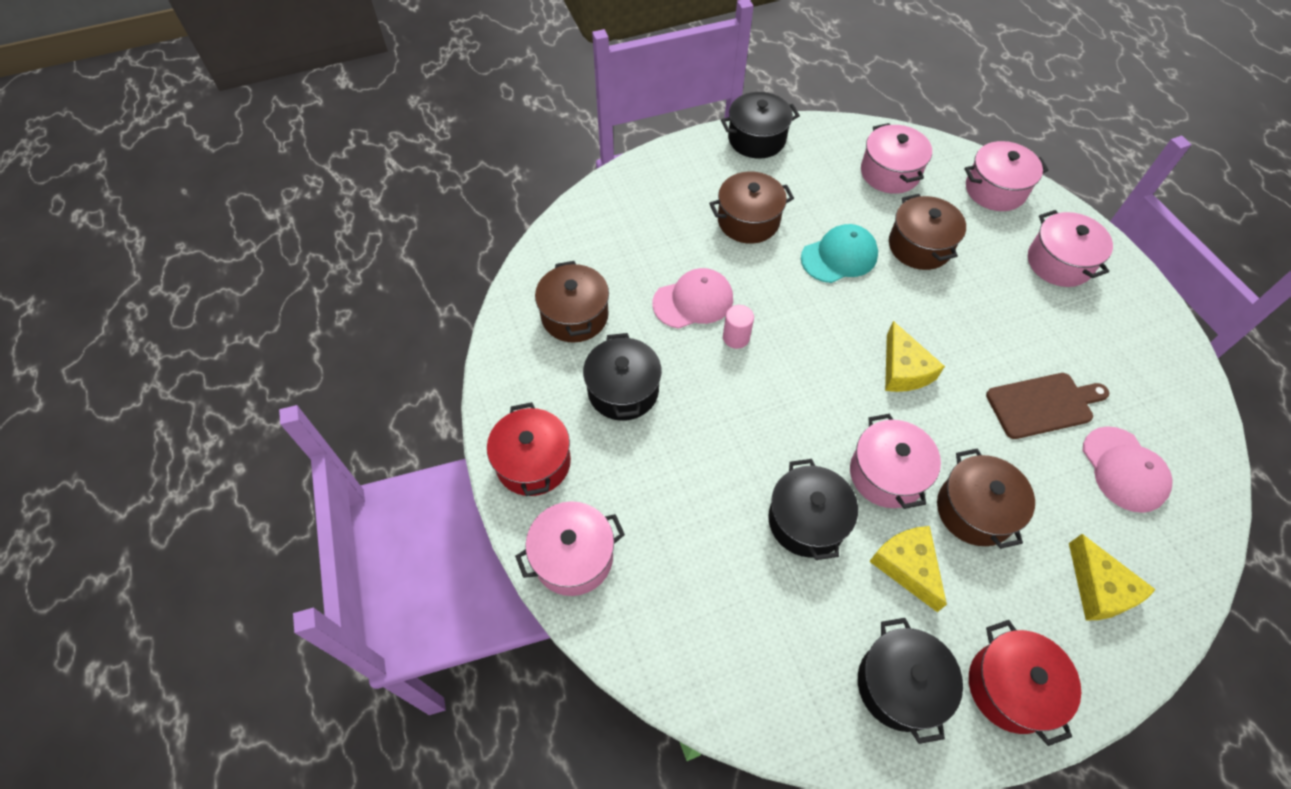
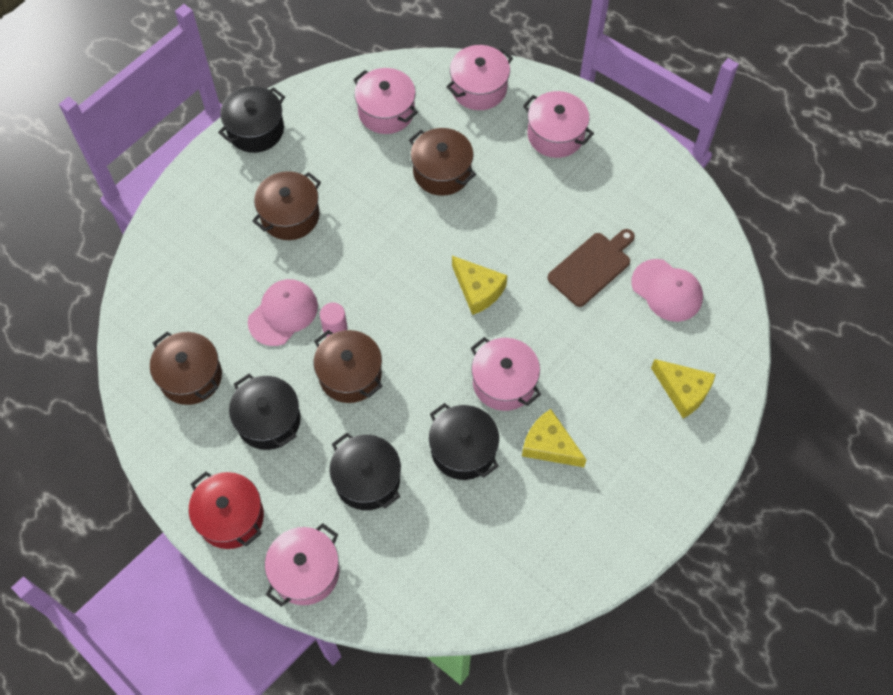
camera: 30 degrees left, 5 degrees up
(839, 256) = (382, 213): turquoise cap -> none
(899, 685) = (581, 532): black pot -> black pot (367, 479)
(975, 510) = (578, 377): brown pot -> brown pot (350, 375)
(1010, 687) = (653, 492): red pot -> none

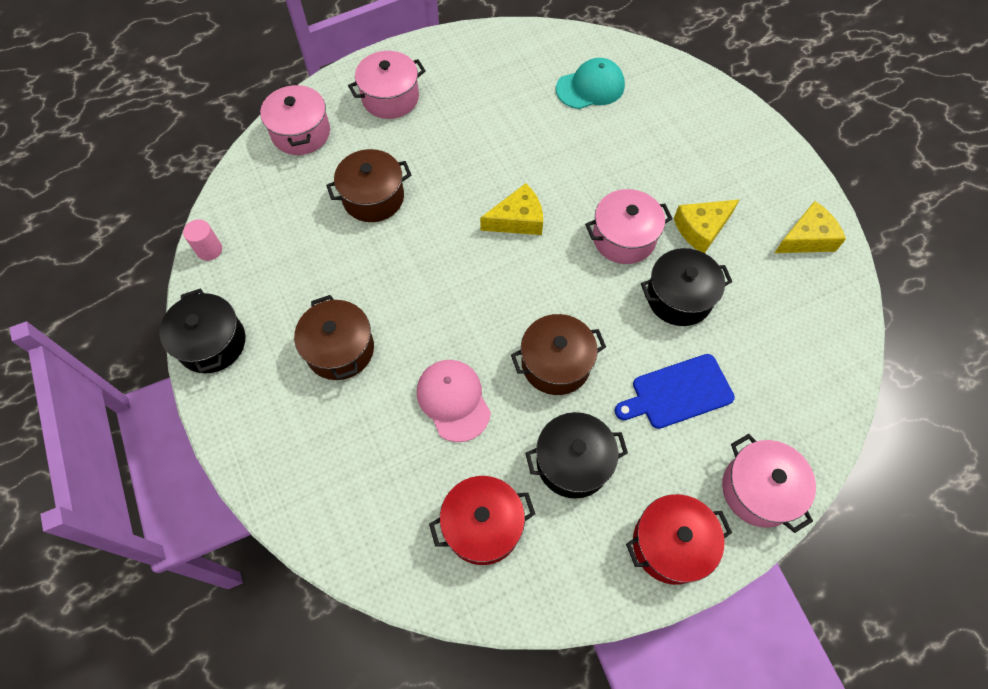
camera: 65 degrees left, 0 degrees up
(191, 376) = (482, 525): brown pot -> red pot
(335, 328) = (496, 357): pink cylinder -> pink cylinder (209, 250)
(367, 479) = (677, 392): black pot -> blue cutting board
(386, 111) = (274, 216): pink pot -> none
(592, 267) = (540, 127): brown cutting board -> none
(667, 290) = (590, 87): pink cap -> turquoise cap
(683, 390) = (689, 115): yellow cheese -> yellow cheese (806, 238)

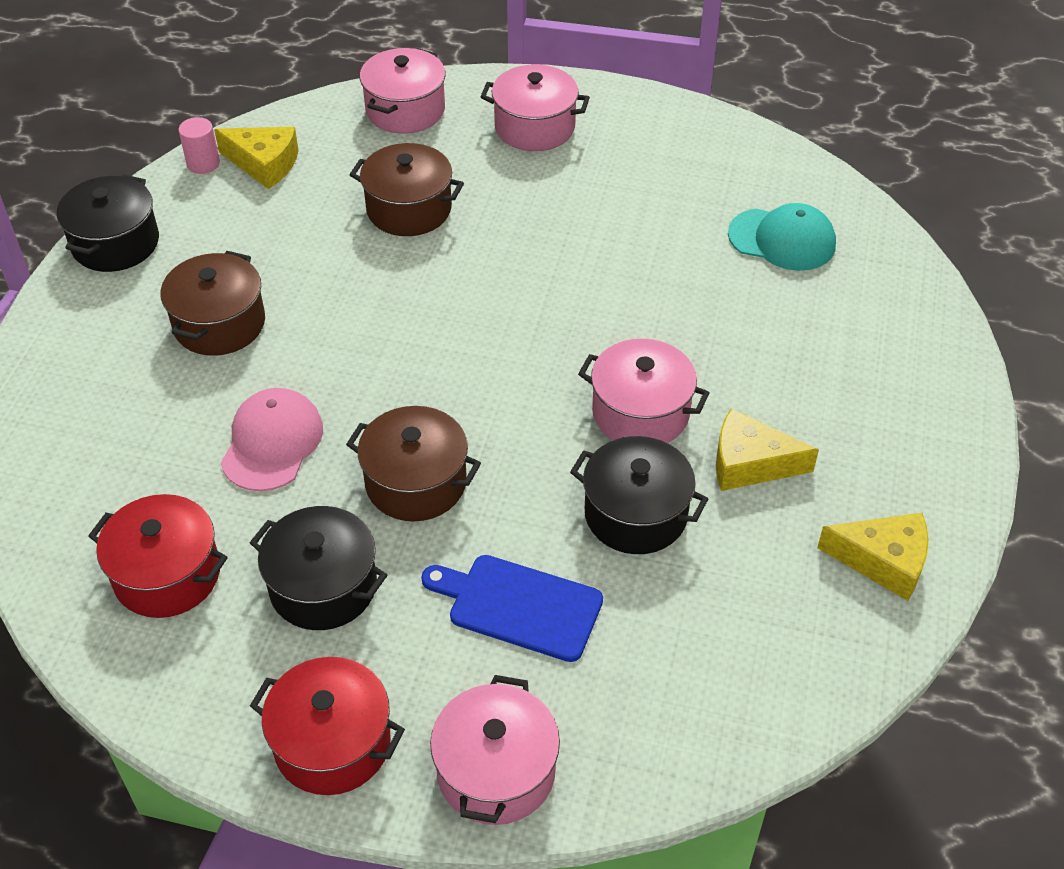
camera: 40 degrees right, 15 degrees down
(517, 219) = (538, 320): yellow cheese -> yellow cheese (264, 164)

